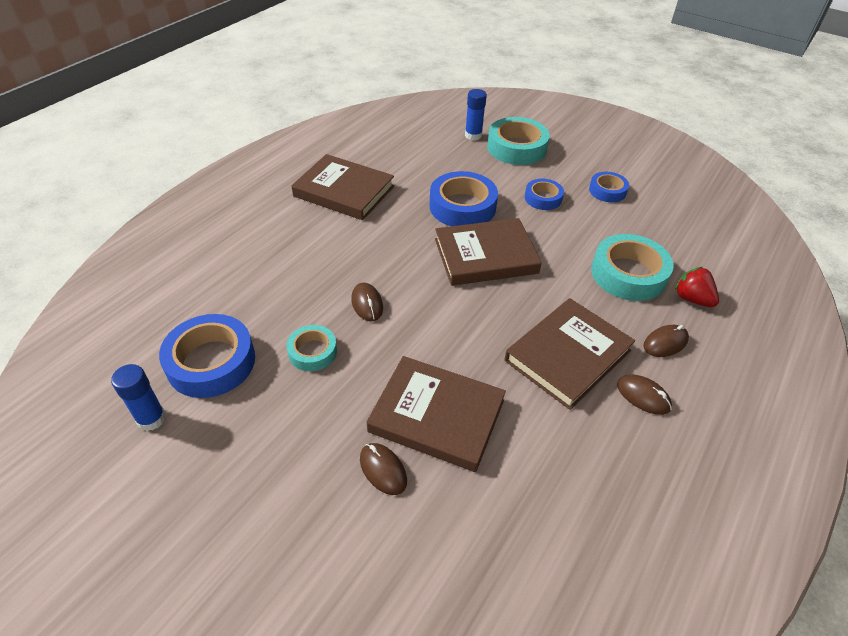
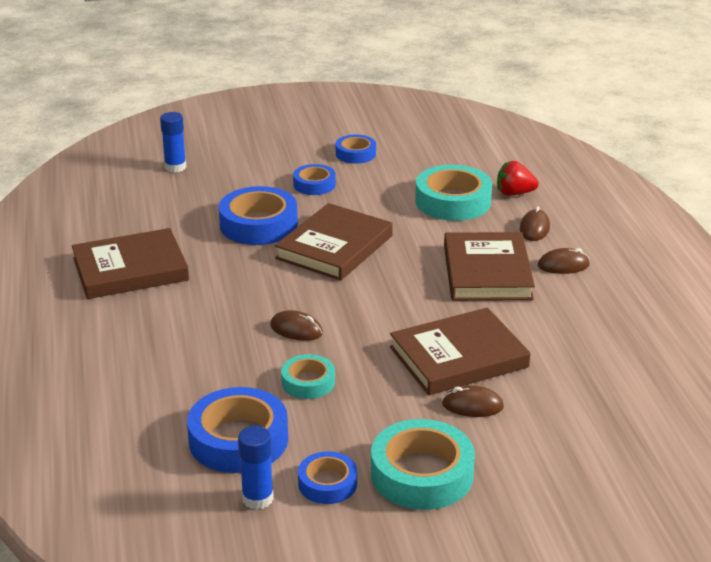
camera: 45 degrees left, 15 degrees down
(201, 447) = (327, 483): none -> blue tape
(516, 148) = (231, 158): turquoise tape -> turquoise tape (422, 474)

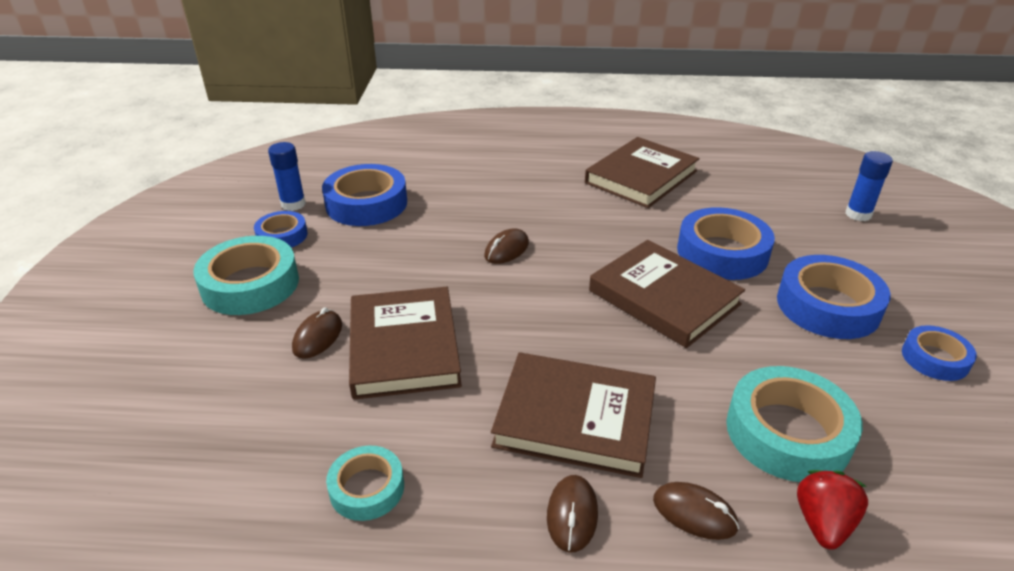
camera: 105 degrees right, 5 degrees up
(130, 269) = (641, 177): brown book -> brown book turned 45 degrees clockwise
(308, 382) = (420, 245): turquoise tape -> turquoise tape (367, 488)
(314, 184) = (828, 306): blue tape -> blue tape, size x1.75

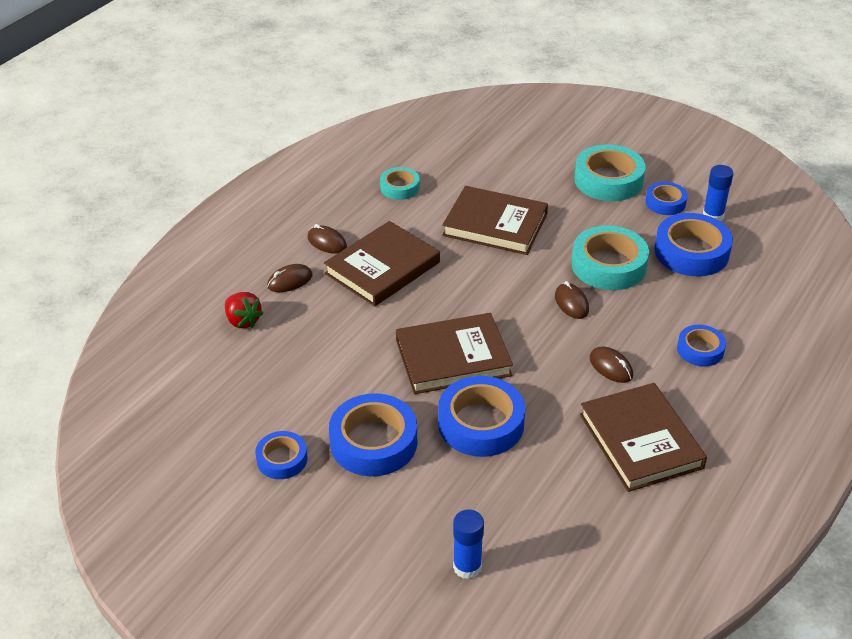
camera: 120 degrees right, 5 degrees up
(318, 337) = (530, 195): brown mouse -> brown mouse (611, 367)
(507, 174) = (700, 350): none -> blue tape
(787, 432) = (299, 344): turquoise tape -> turquoise tape (608, 265)

